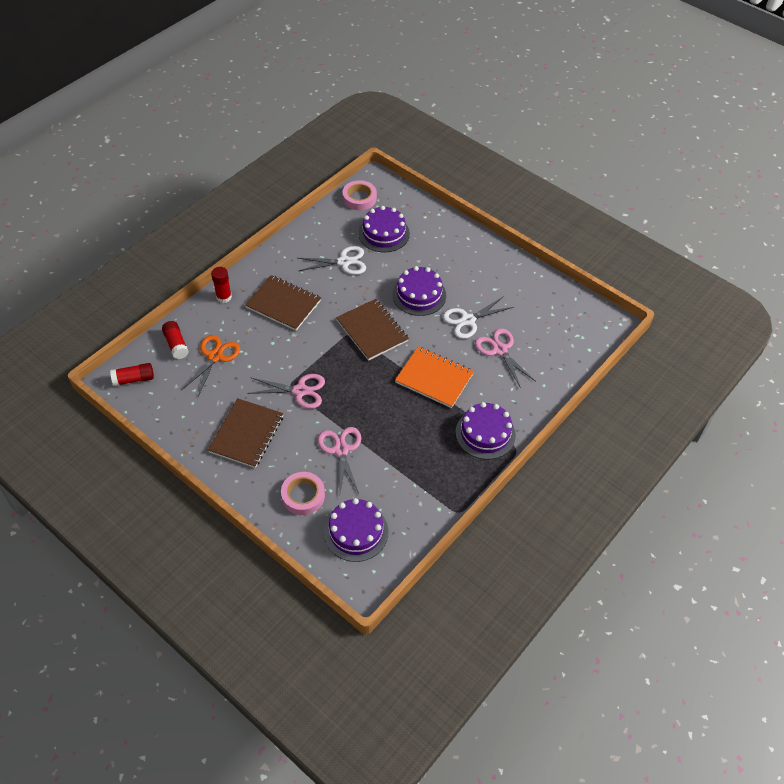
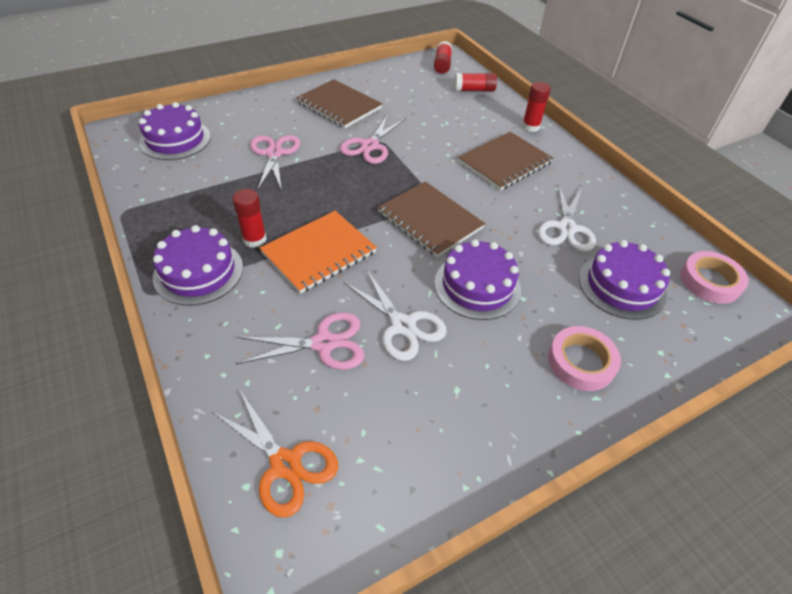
camera: 110 degrees right, 5 degrees down
(215, 356) = (447, 107): orange scissors -> orange scissors (285, 464)
(303, 495) = (244, 120): pink tape -> pink tape (581, 362)
(341, 450) = (274, 153): pink scissors -> pink scissors turned 105 degrees counterclockwise
(372, 331) = (430, 220): brown notebook -> brown notebook turned 60 degrees clockwise
(441, 417) = (254, 239): none -> red glue stick
(468, 320) = (403, 326): white scissors -> white scissors turned 150 degrees clockwise

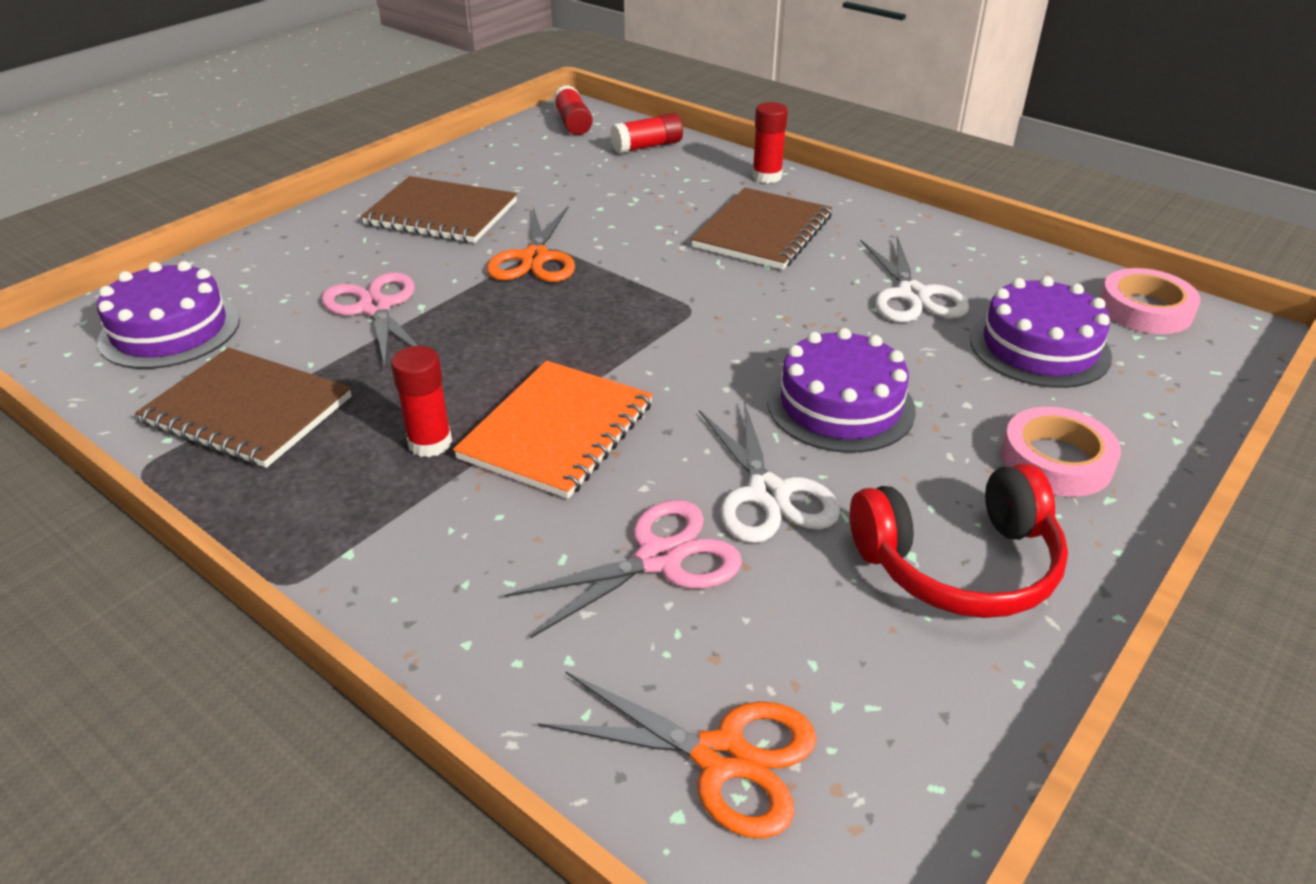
camera: 20 degrees left, 10 degrees down
(198, 272) = (360, 521): purple cake -> none
(370, 146) = (534, 258): pink scissors -> orange scissors
(403, 326) = (767, 494): white scissors -> white scissors turned 45 degrees clockwise
(430, 220) = (705, 337): brown notebook -> brown notebook (248, 410)
(479, 405) = (959, 564): none -> red headphones

